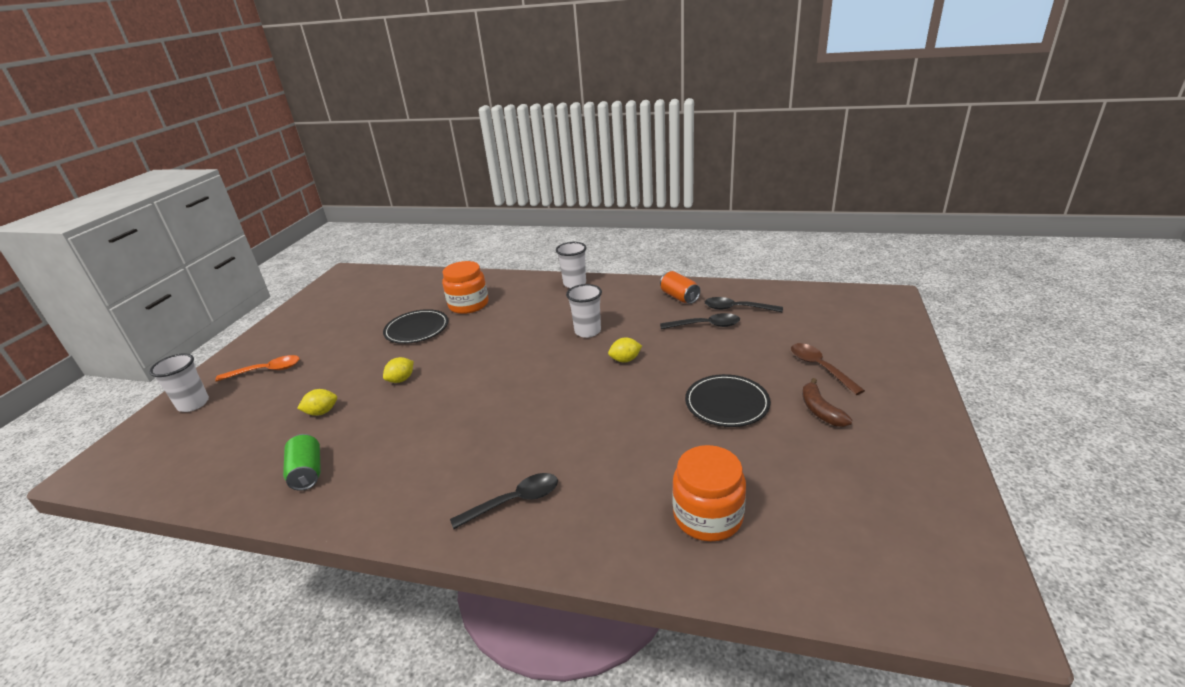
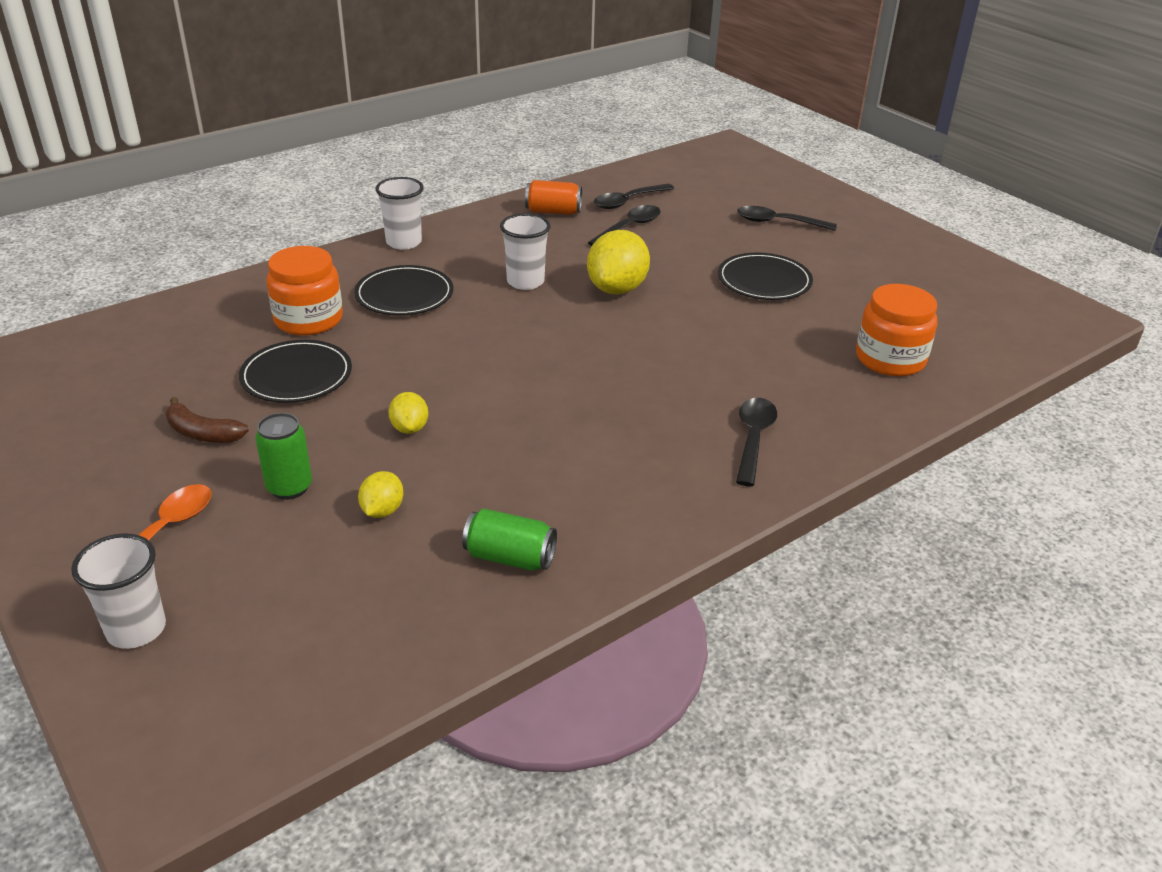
camera: 55 degrees left, 5 degrees up
(322, 379) = (289, 487): none -> green can
(524, 311) = (404, 295): none -> black plate
(625, 360) = (617, 289): yellow lemon -> yellow lemon, size x1.89
(819, 367) = (778, 222): brown spoon -> black spoon
(820, 410) = (831, 253): brown banana -> brown banana (202, 433)

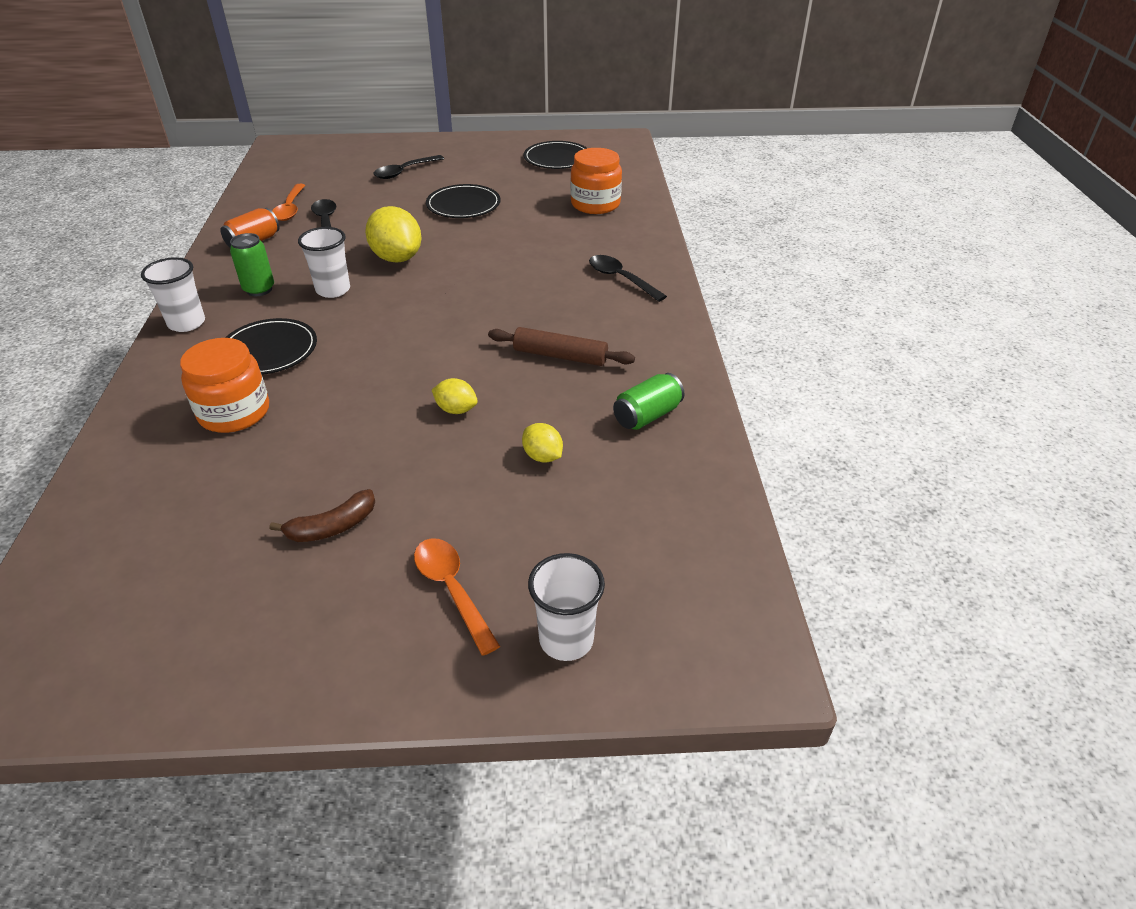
camera: 55 degrees left, 5 degrees up
(289, 487) = (465, 496): green can -> green can (259, 289)
(296, 375) = (312, 445): black plate -> black plate (557, 158)
(558, 455) = (560, 356): none -> brown rolling pin
(628, 201) = (290, 209): black spoon -> orange spoon

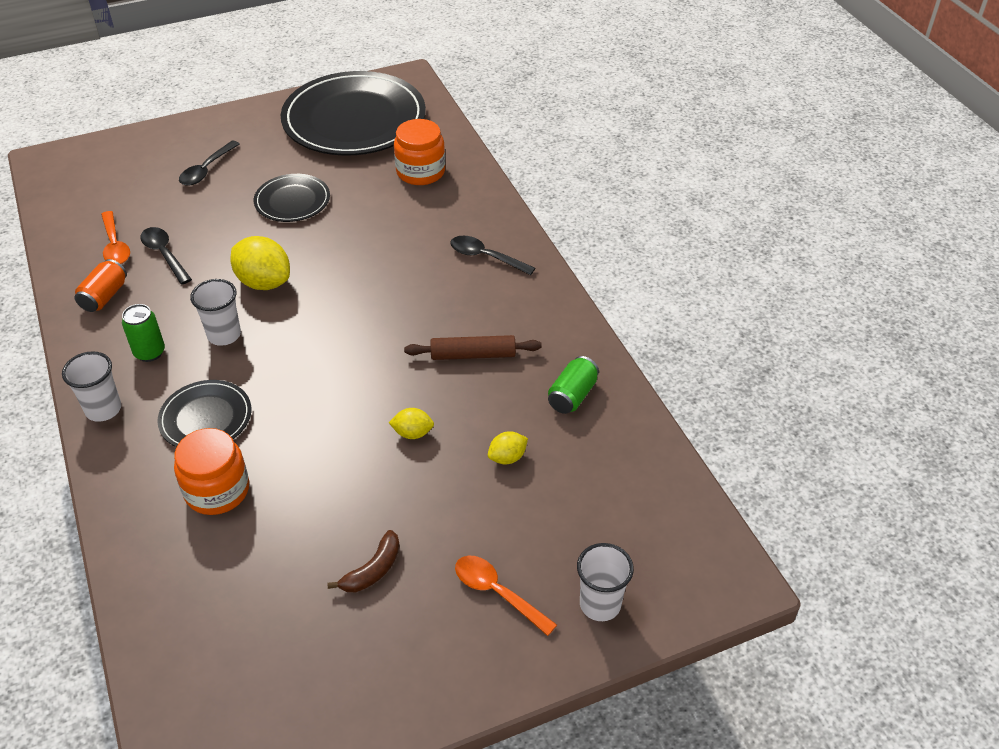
camera: 20 degrees left, 5 degrees up
(542, 456) = (507, 457): yellow lemon -> yellow lemon turned 60 degrees counterclockwise
(557, 158) = (354, 119): black plate -> black plate, size x2.06

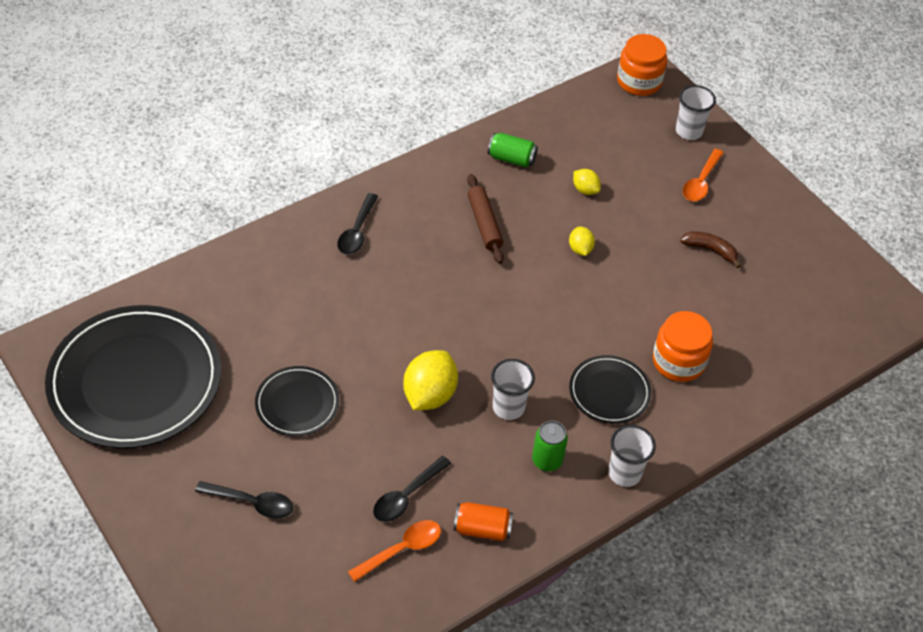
camera: 105 degrees left, 5 degrees up
(420, 172) = (231, 301): orange jar -> orange jar (639, 81)

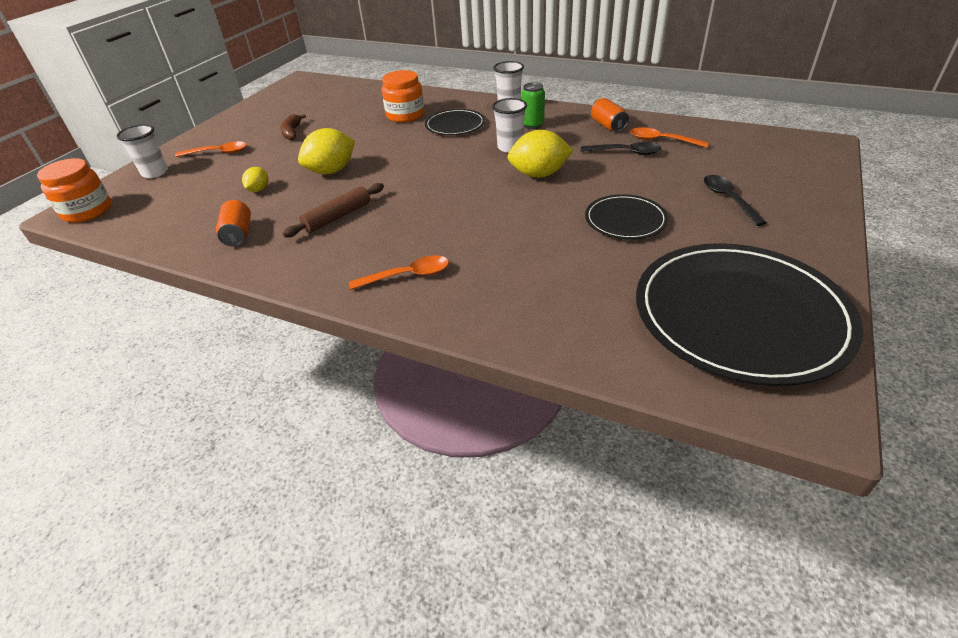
camera: 115 degrees left, 10 degrees down
(357, 231) = (408, 275): black spoon -> orange spoon
(511, 159) = (238, 234): green can -> orange can
(580, 249) = (331, 171): yellow lemon -> yellow lemon, size x1.89

